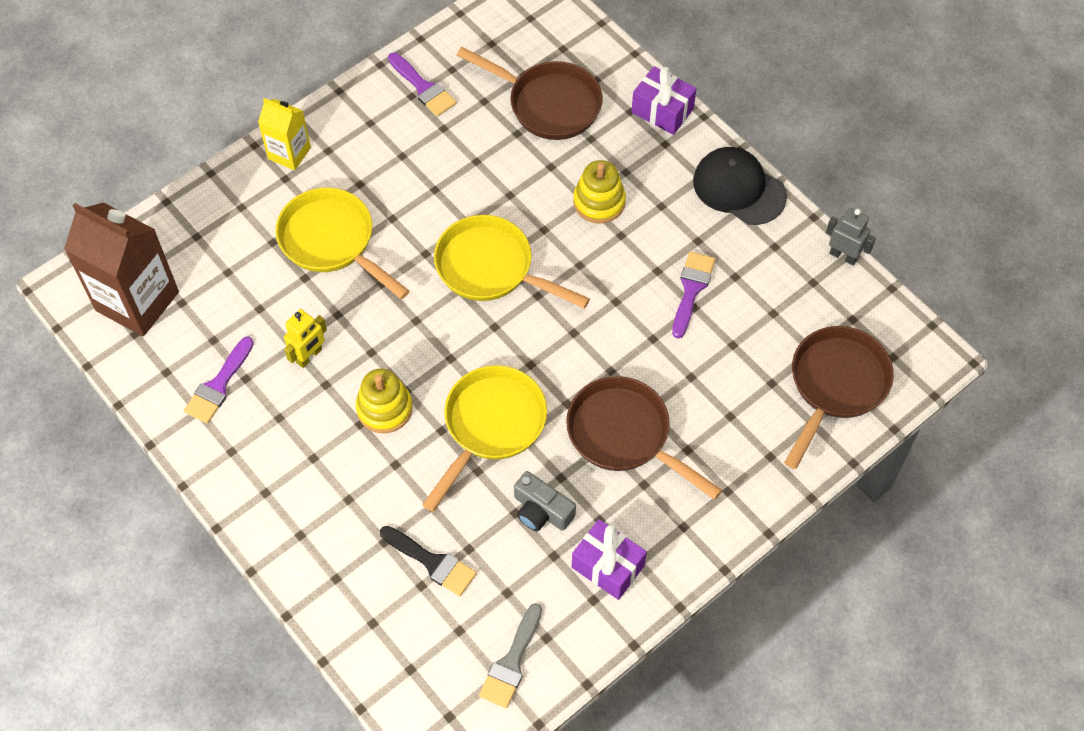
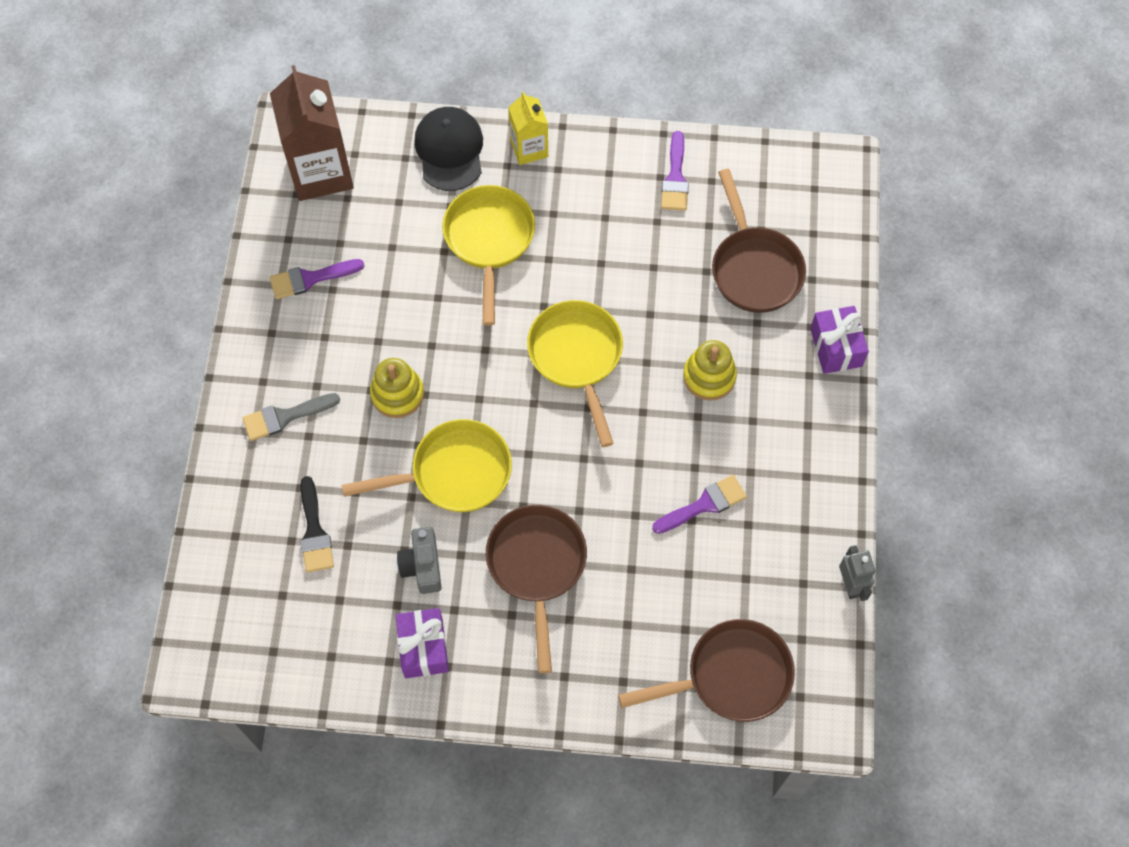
camera: 45 degrees right, 5 degrees up
(309, 356) = (388, 311): yellow robot -> none
(511, 662) = (291, 650): grey brush -> grey brush (285, 417)
(739, 188) = (827, 459): black cap -> black cap (449, 150)

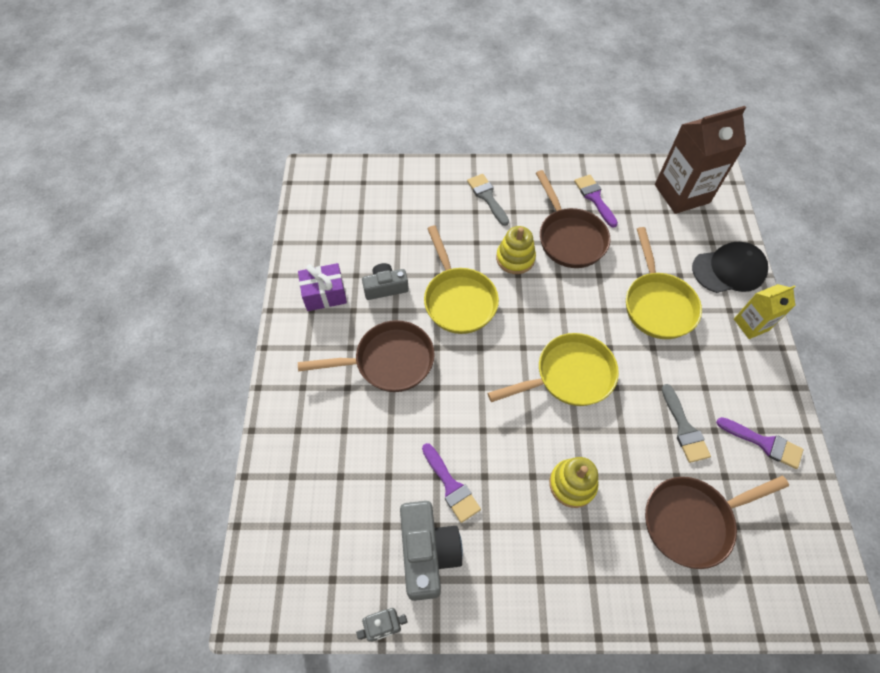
camera: 85 degrees right, 5 degrees down
(314, 532) = (406, 223): black brush -> none
(489, 241) = (657, 304): yellow pan -> yellow pan turned 90 degrees clockwise
(653, 251) = (684, 428): none -> grey brush
(675, 178) = (764, 443): purple brush -> purple brush turned 150 degrees counterclockwise
(730, 676) = (299, 516): brown pan -> brown pan (569, 238)
(776, 535) = (428, 552): none -> grey camera
(836, 347) = (627, 606): purple gift -> none

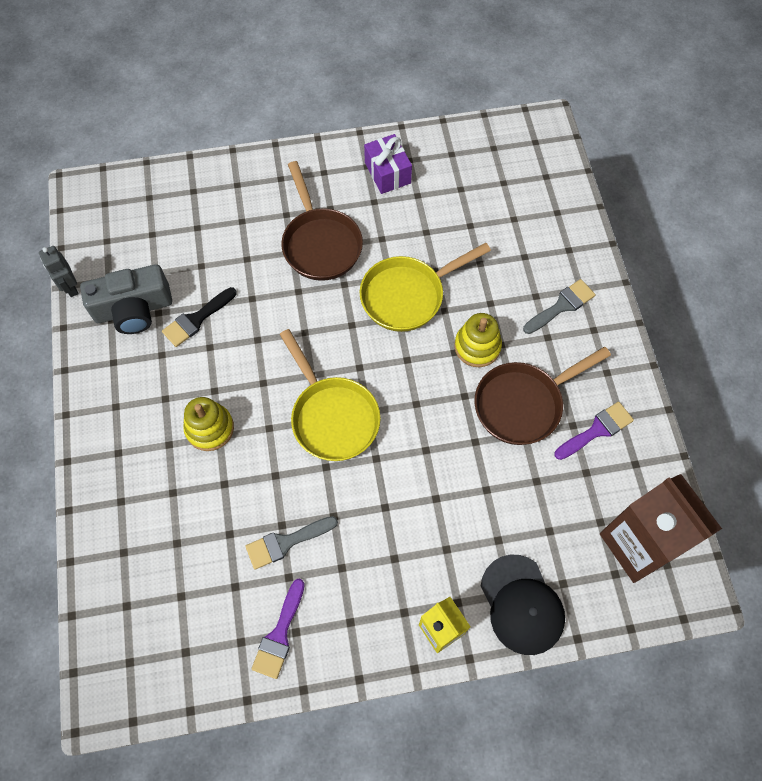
camera: 80 degrees right, 5 degrees up
(385, 287) = (408, 224): grey camera -> none
(451, 486) = (196, 319): purple brush -> black brush
(657, 304) = (447, 511): yellow pan -> none
(692, 521) = (182, 549): brown pan -> none

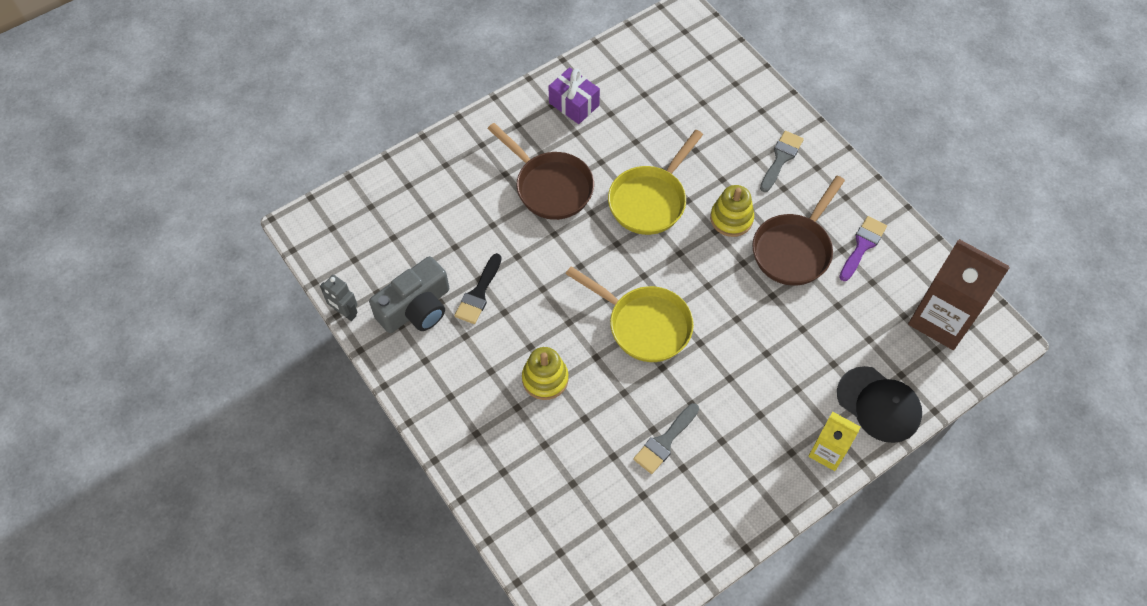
camera: 25 degrees left, 5 degrees down
(279, 634) = (702, 515): purple brush -> none

